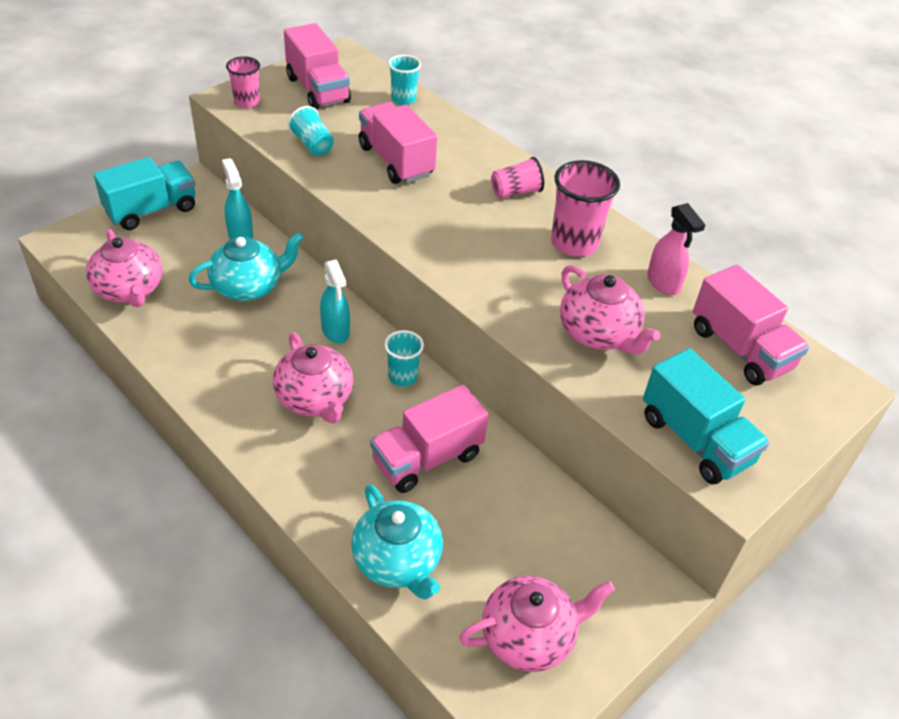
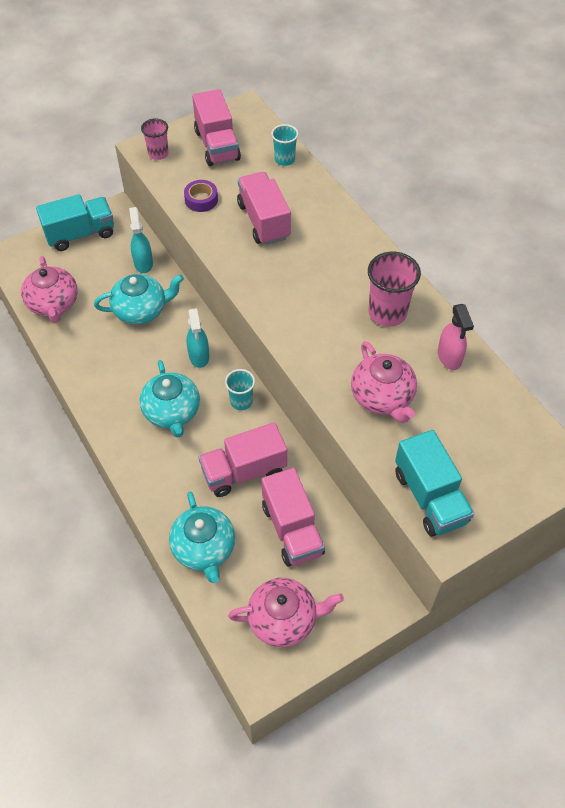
camera: 15 degrees right, 10 degrees up
(312, 145) = (201, 200): turquoise cup -> purple tape
(315, 399) = (172, 412): pink teapot -> turquoise teapot
(515, 192) = (353, 259): pink cup -> none
(740, 348) = (493, 424): pink truck -> pink truck (292, 529)

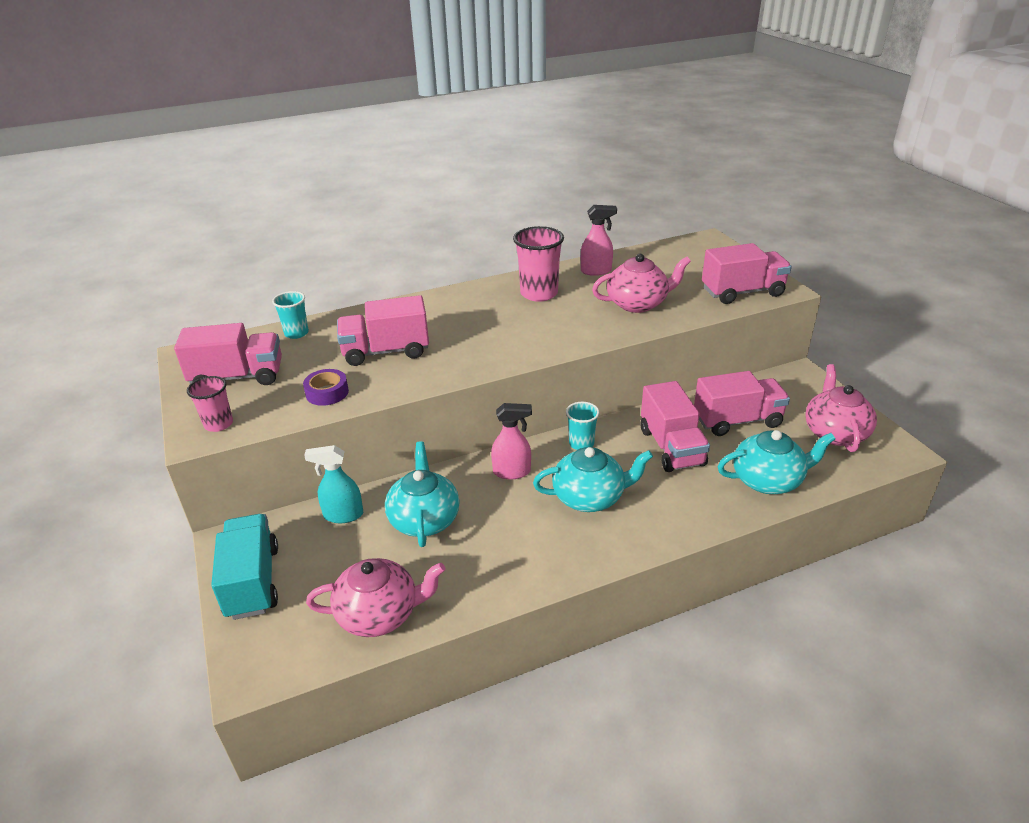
camera: 80 degrees left, 20 degrees down
(199, 356) = (512, 472): turquoise spray bottle -> pink spray bottle
(430, 497) = (742, 292): turquoise truck -> pink truck

